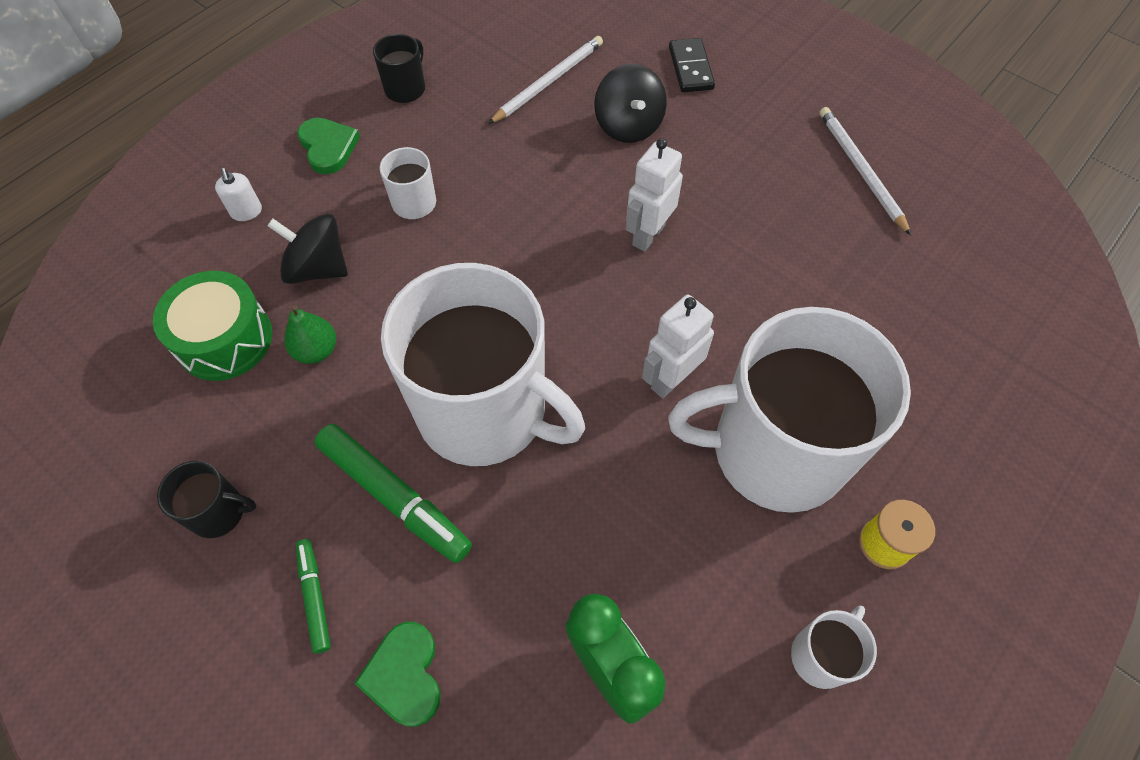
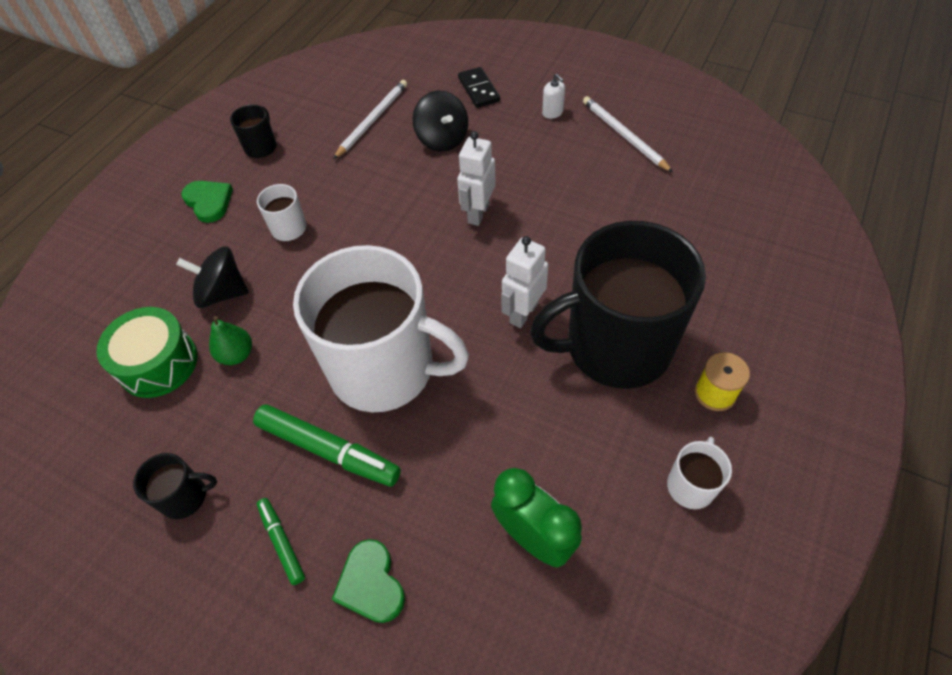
camera: 10 degrees left, 5 degrees down
(246, 212) = (153, 263): white soap dispenser -> white soap dispenser (552, 112)
(775, 451) = (615, 346): white mug -> black mug

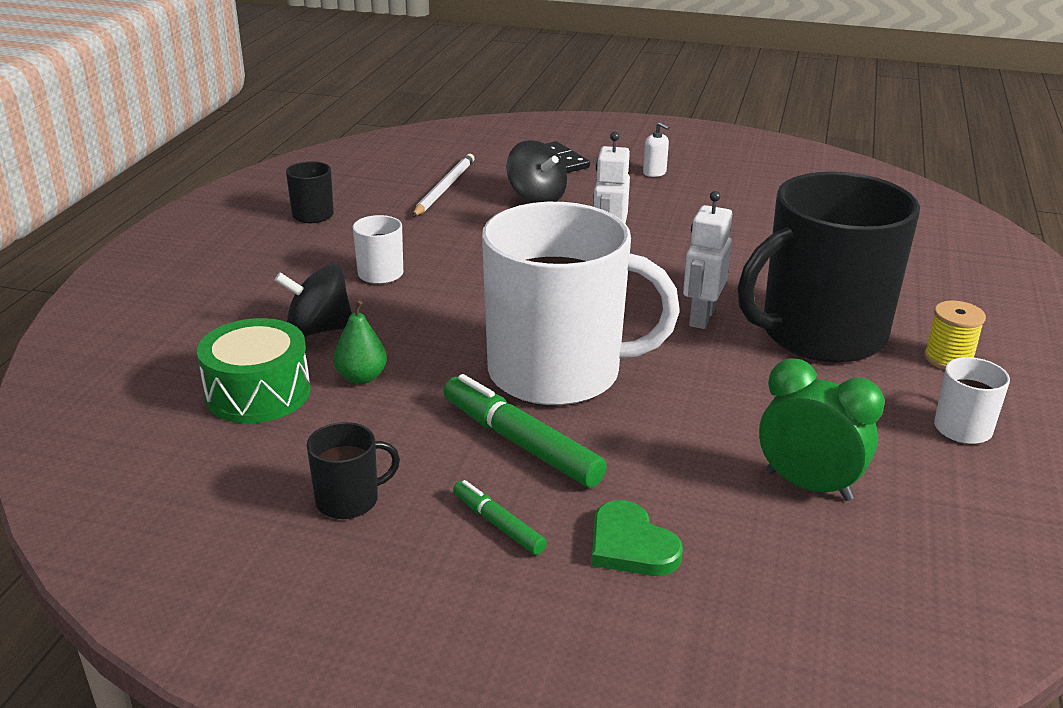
camera: 15 degrees left, 25 degrees down
(209, 202) = (265, 260): green heart -> none
(328, 450) = (520, 443): green marker -> green marker turned 150 degrees counterclockwise
(624, 135) = (743, 185): white pencil -> none

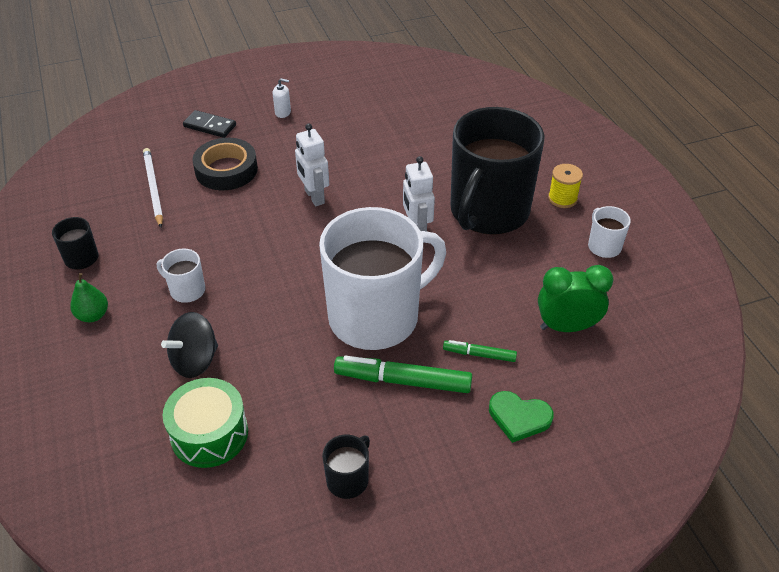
camera: 35 degrees left, 15 degrees up
(361, 377) = (263, 384): green pear -> green pear (93, 315)
(498, 524) = (443, 445): green marker -> green marker (479, 355)
(536, 197) = (226, 170): black spinning top -> black tape

